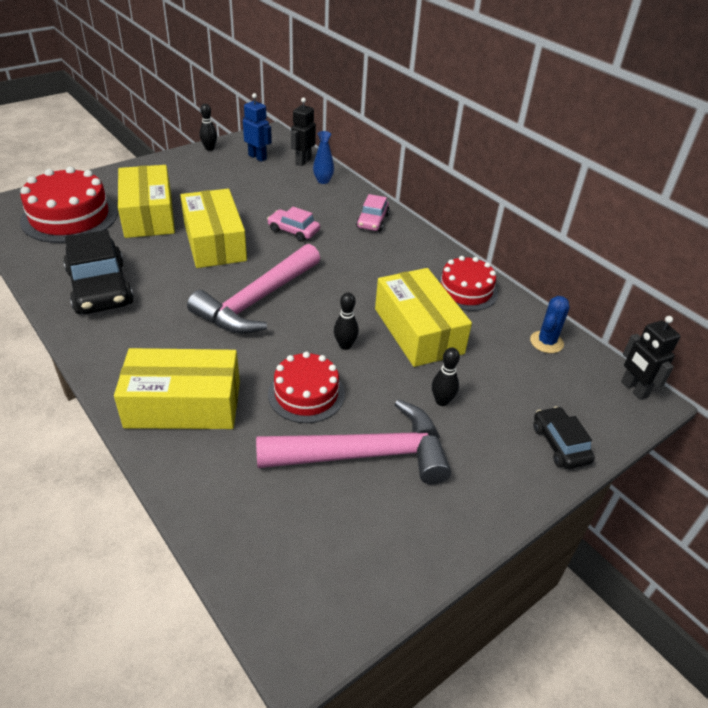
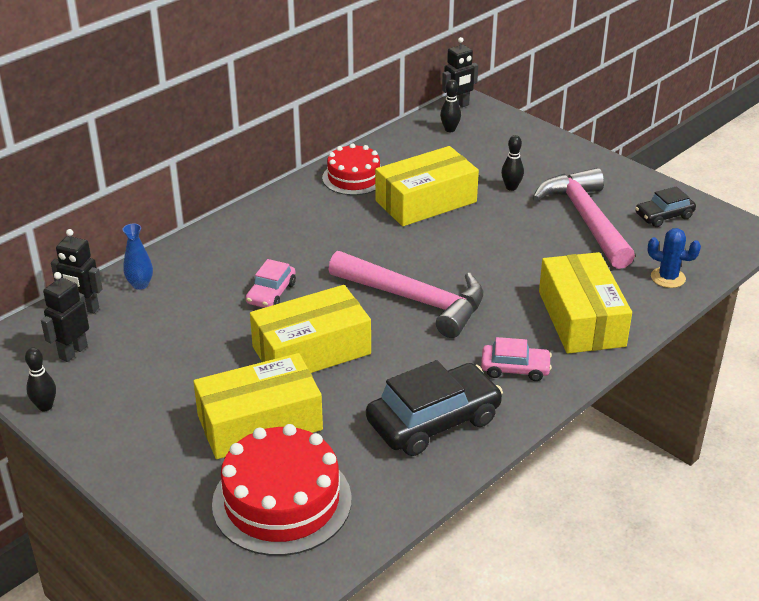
camera: 95 degrees left, 5 degrees down
(257, 157) = (73, 352): blue robot -> black robot
(306, 394) = (535, 254): red cake -> none
(345, 345) = (463, 239): black bowling pin -> black bowling pin (450, 129)
(372, 221) = (236, 239): pink car -> pink car (515, 369)
(546, 342) = (415, 139): blue cactus -> blue cactus (668, 278)
(560, 444) = (531, 139): black car -> black car (664, 216)

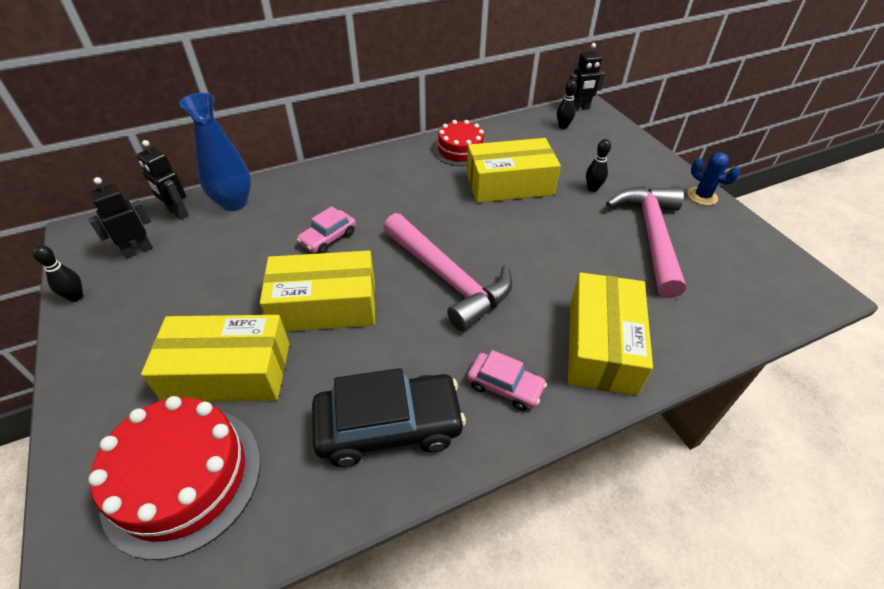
camera: 20 degrees right, 10 degrees up
(140, 284) = (234, 203): blue vase -> blue vase, size x1.86
(664, 216) = (733, 251): black car -> none
(668, 278) = (714, 322): blue cactus -> blue cactus (702, 196)

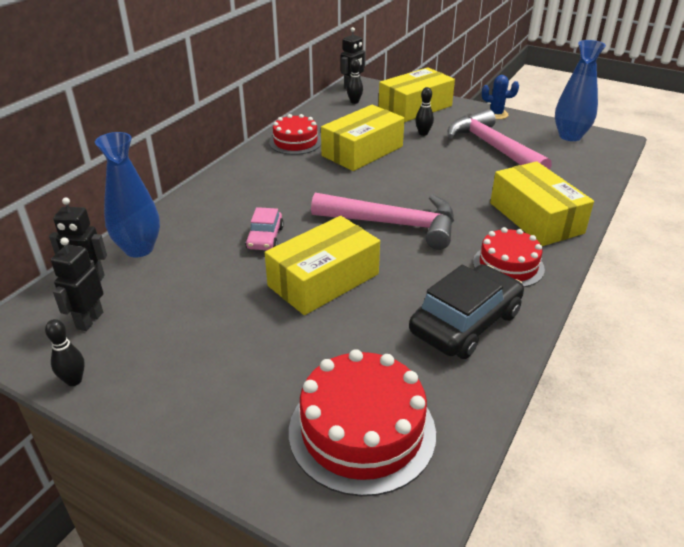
camera: 35 degrees left, 10 degrees down
(228, 372) = (304, 355): yellow box -> yellow box (415, 107)
(505, 386) = (508, 265): pink car -> red cake
(766, 261) = (570, 136): none -> blue vase

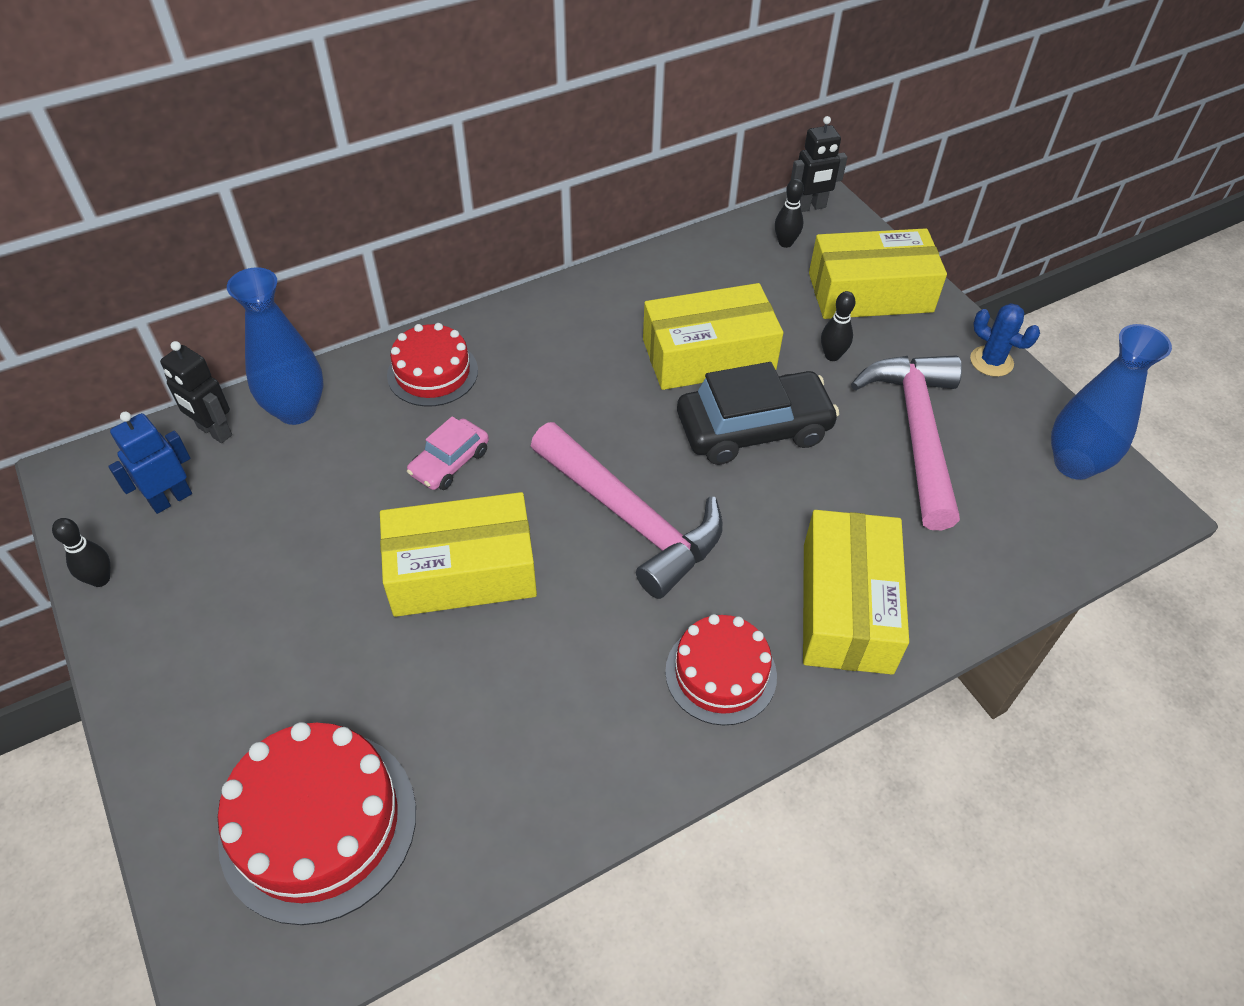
camera: 30 degrees right, 15 degrees up
(89, 320) = (171, 499): black robot -> blue robot
(295, 142) = (630, 296): red cake -> red cake (432, 373)
(465, 323) = (574, 738): black car -> black car (753, 429)

